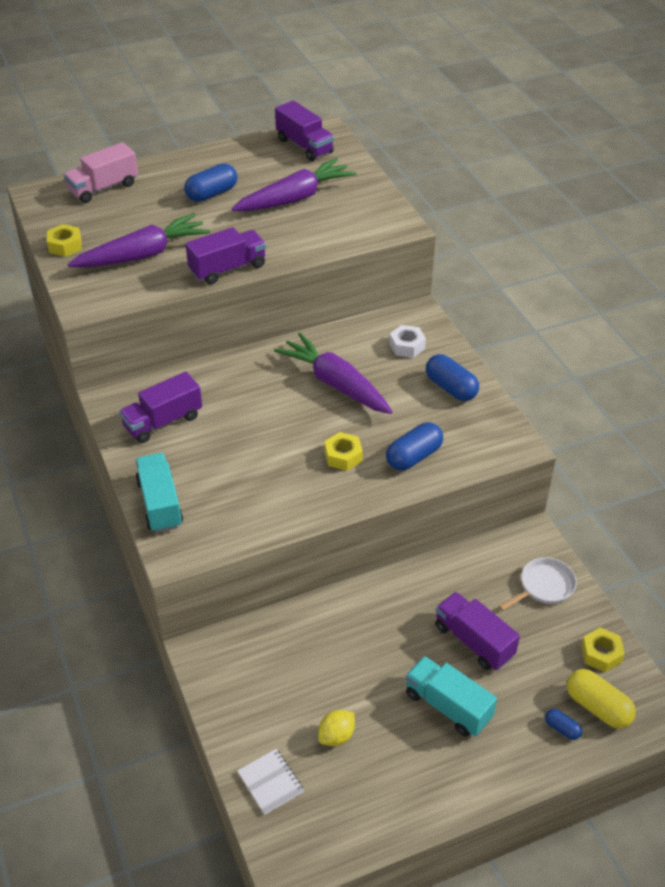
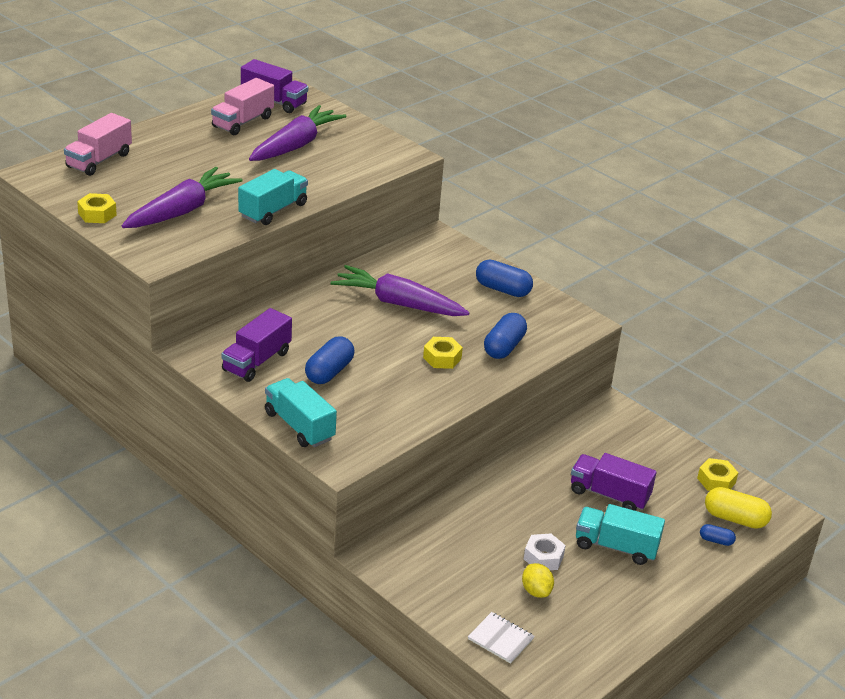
camera: 25 degrees left, 10 degrees down
(212, 194) = (212, 152): blue capsule -> blue capsule (329, 372)
(227, 269) = (273, 210): purple truck -> turquoise truck
(260, 165) = (242, 122): none -> pink truck
(336, 736) = (536, 591): yellow lemon -> yellow lemon turned 45 degrees counterclockwise
(407, 346) = (443, 263): white nut -> white nut (543, 557)
(544, 586) = (643, 442): white pan -> none

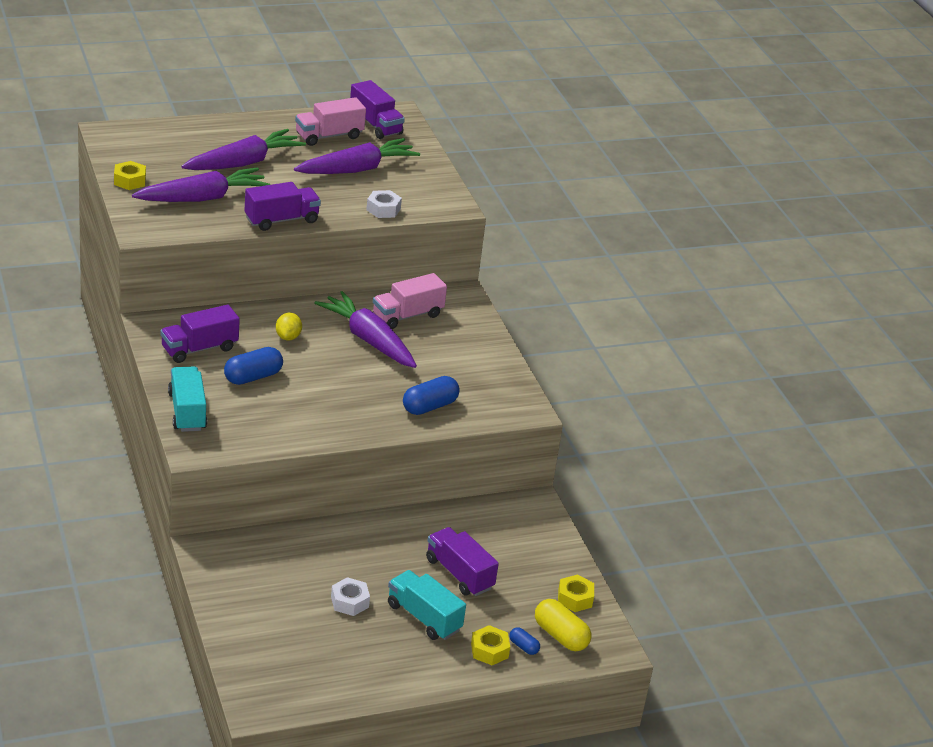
camera: 25 degrees right, 0 degrees up
(99, 160) = (172, 136): pink truck -> pink truck (407, 315)
(189, 167) = (244, 163): none -> purple carrot
(273, 210) = (281, 220): turquoise truck -> purple truck
(352, 175) = (383, 209): none -> white nut
(442, 358) = (363, 397): yellow nut -> yellow nut (489, 650)
(500, 639) = (252, 649): white notebook -> none
(502, 289) = (478, 357): blue capsule -> none
(536, 591) = (318, 625): yellow lemon -> yellow lemon (288, 337)

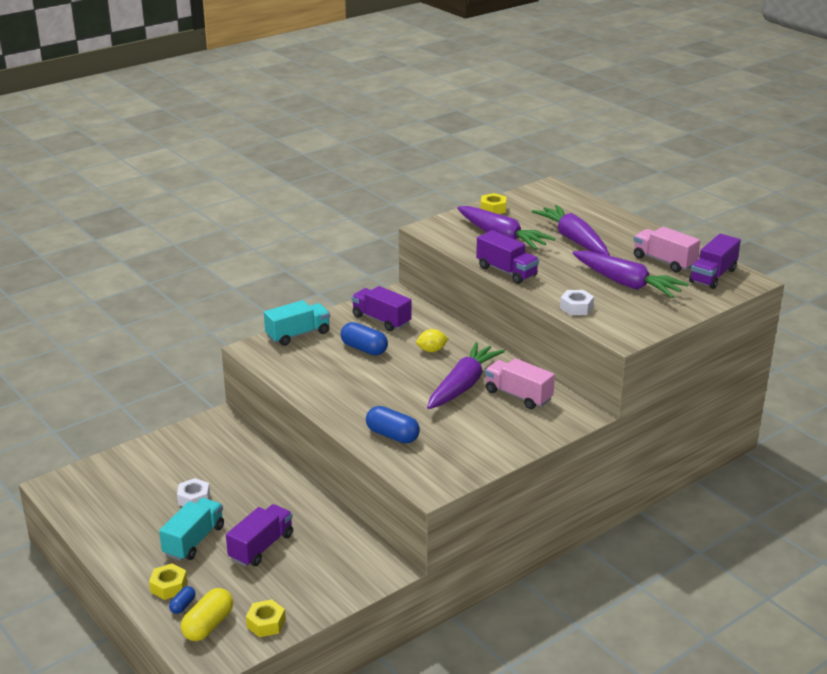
camera: 75 degrees right, 5 degrees down
(244, 163) = (573, 239): purple carrot -> purple carrot turned 150 degrees counterclockwise

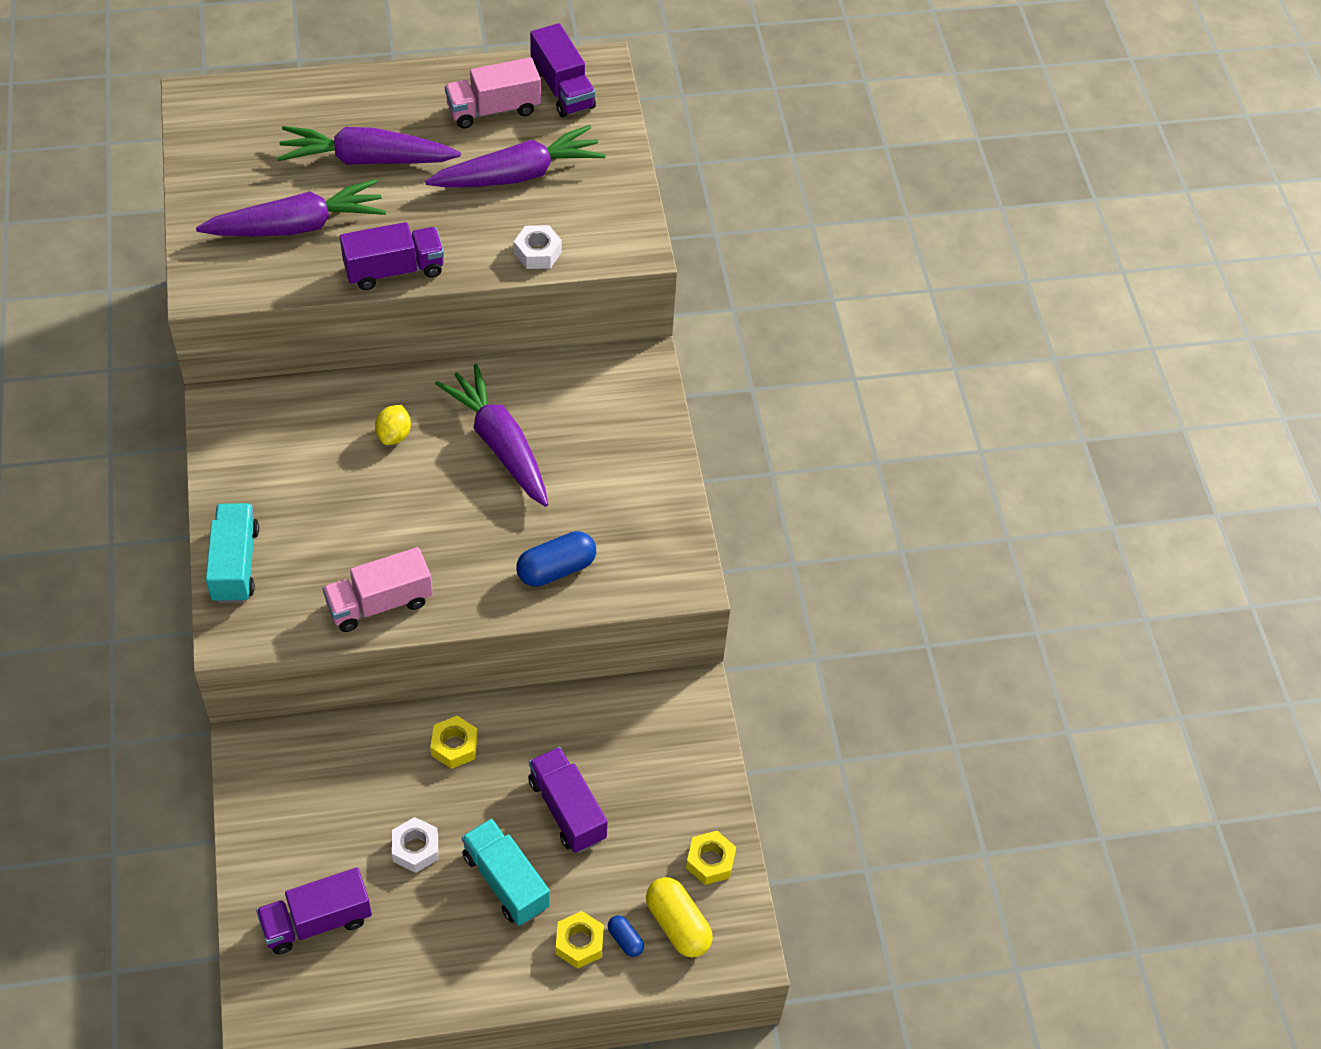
camera: 65 degrees left, 25 degrees up
(364, 349) = (333, 506): blue capsule -> none
(381, 320) = (273, 452): purple truck -> purple truck (317, 921)
(493, 209) = (206, 191): yellow nut -> yellow nut (454, 746)
(518, 395) = (561, 401): pink truck -> pink truck (379, 603)

